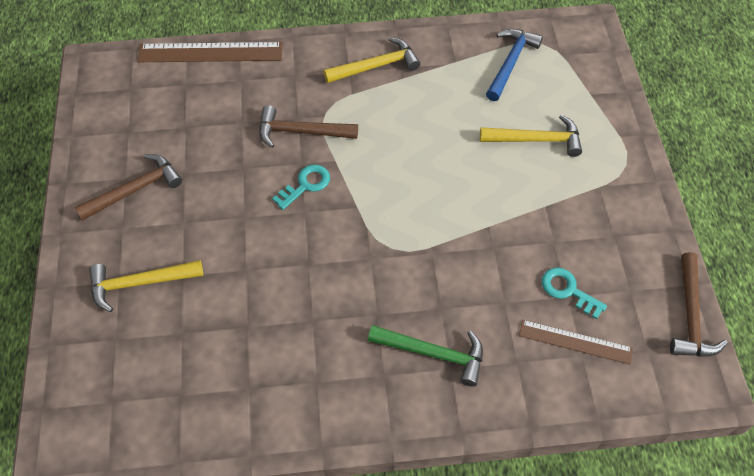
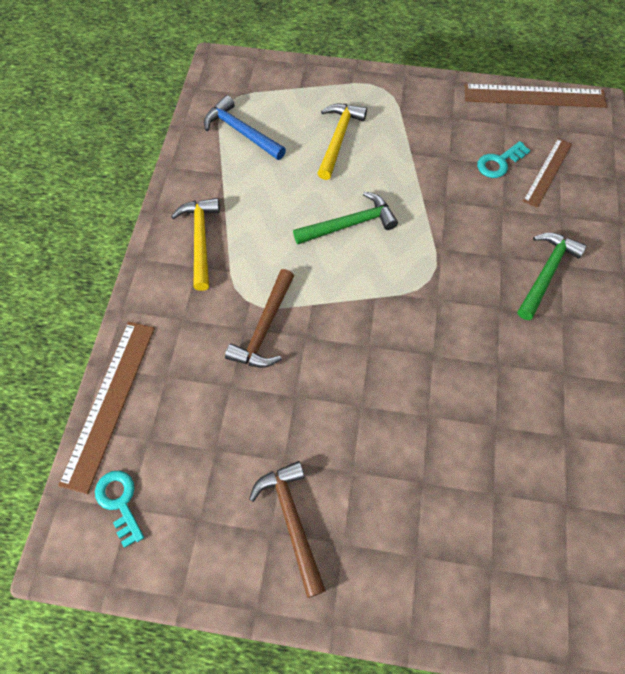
camera: 75 degrees left, 5 degrees up
(139, 283) = (424, 531): yellow hammer -> none
(305, 185) = (336, 338): turquoise key -> turquoise key (120, 502)
(433, 171) = (350, 224): none -> green hammer
(690, 316) = (534, 96): brown hammer -> brown ruler

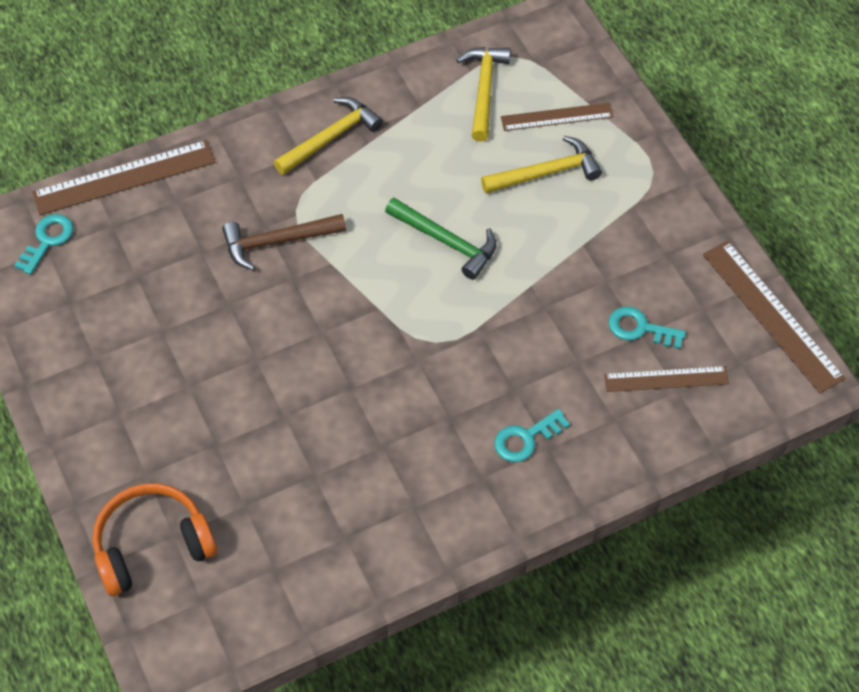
camera: 55 degrees right, 5 degrees down
(241, 132) = (484, 90): blue hammer -> yellow hammer
(292, 521) = (114, 367): brown hammer -> none
(298, 108) = (557, 117): none -> brown ruler
(492, 592) = (152, 545): none -> orange headphones
(546, 273) = (525, 438): green hammer -> turquoise key

